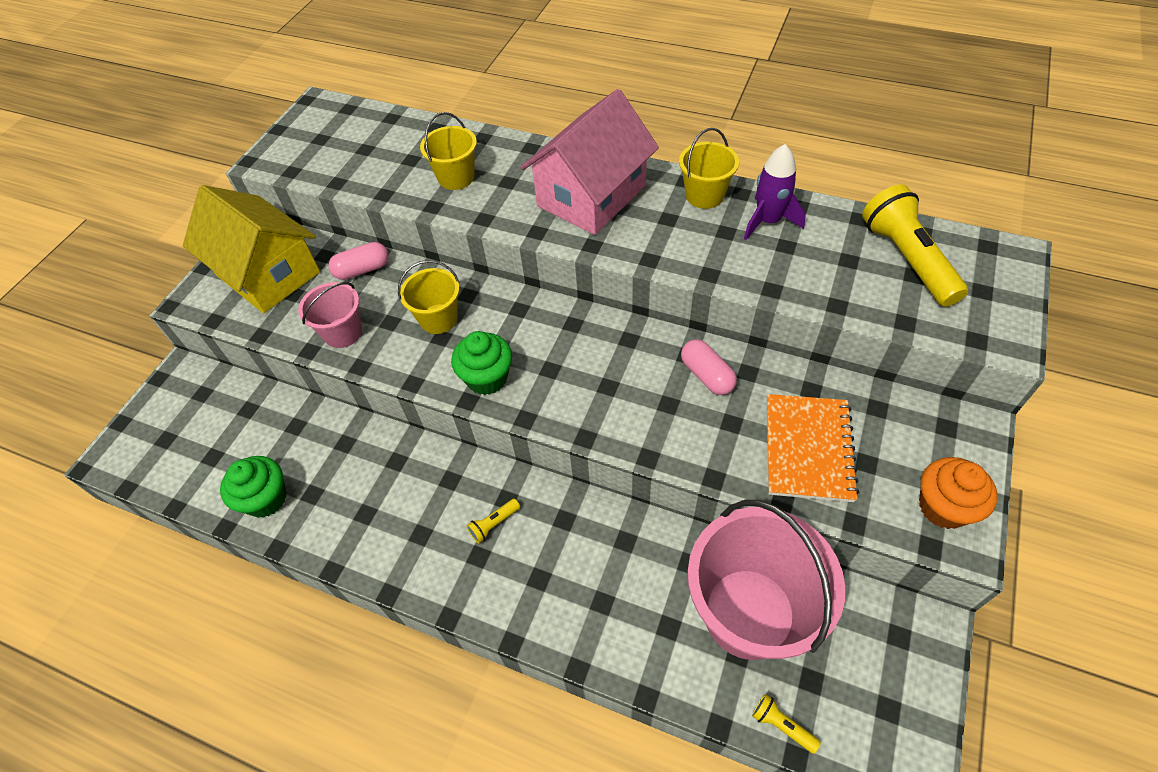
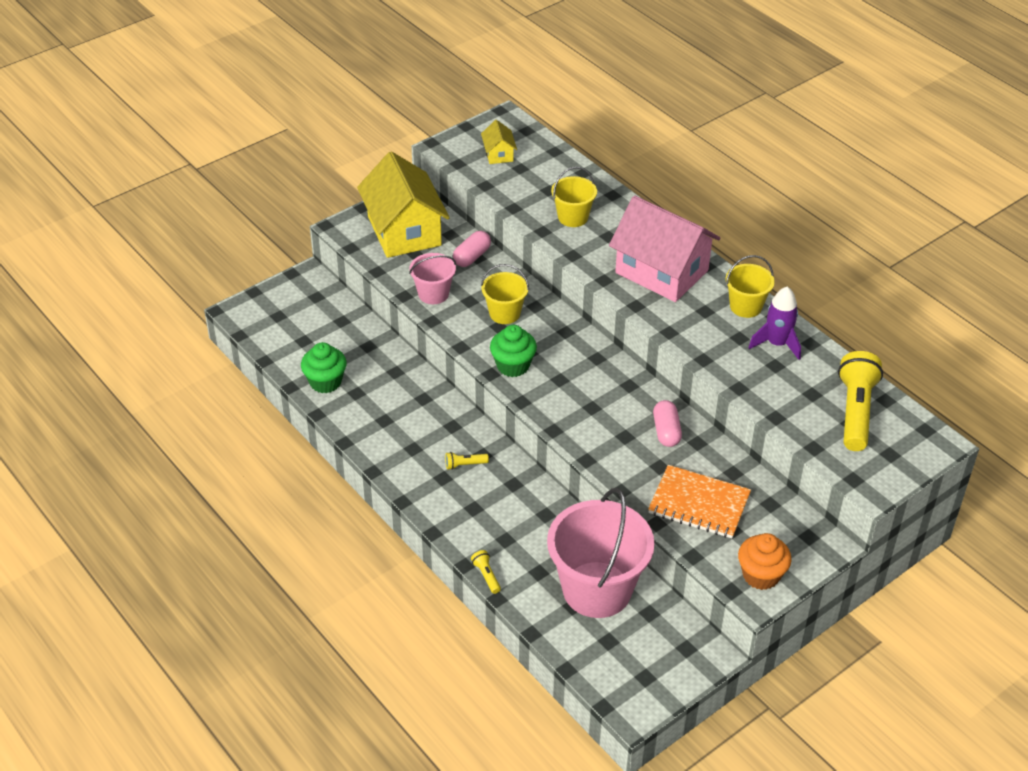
camera: 25 degrees right, 10 degrees down
(331, 144) = (498, 154): none -> yellow house
(362, 270) = (472, 257): pink capsule -> pink capsule turned 60 degrees counterclockwise
(591, 196) = (661, 271): pink house -> pink house turned 60 degrees clockwise
(781, 725) = (570, 651): yellow flashlight -> yellow flashlight (486, 576)
(808, 448) = (699, 504): orange notebook -> orange notebook turned 75 degrees clockwise

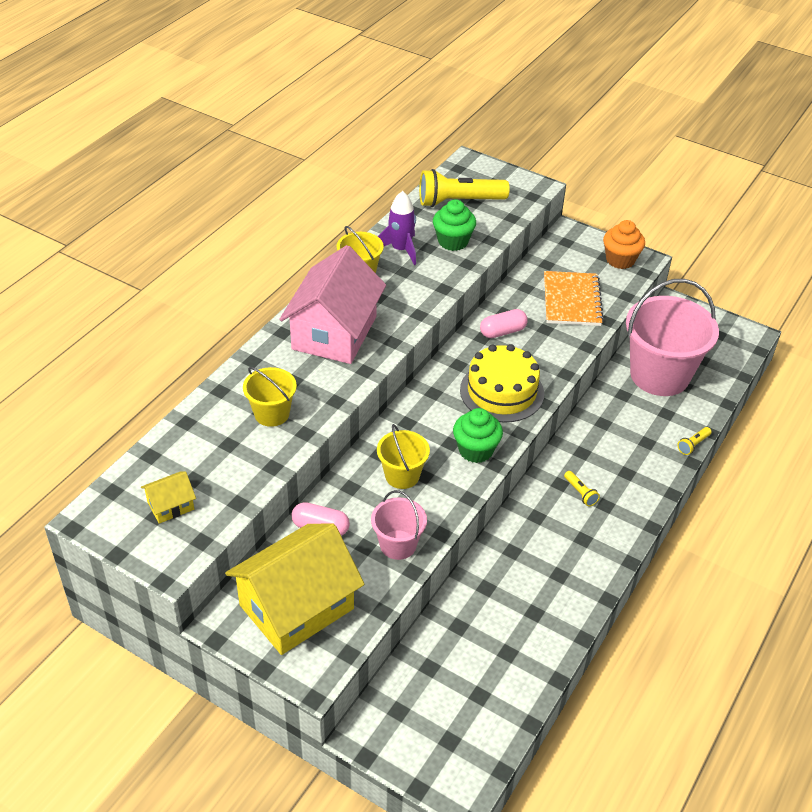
camera: 110 degrees left, 0 degrees up
(325, 382) = (533, 647): green cupcake -> green cupcake (453, 241)
(580, 405) = (502, 391): none -> yellow cake

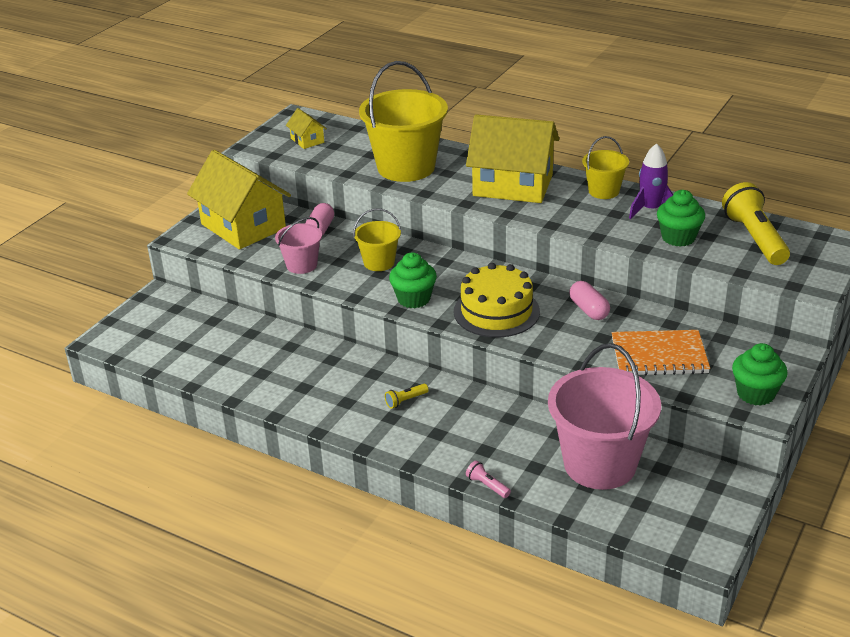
camera: 90 degrees right, 10 degrees down
(272, 413) = (406, 167): yellow bucket -> yellow bucket, size x1.97
(334, 333) = (513, 185): pink house -> yellow house
(620, 260) = (755, 394): orange cupcake -> green cupcake
(693, 445) = (487, 486): yellow flashlight -> pink flashlight

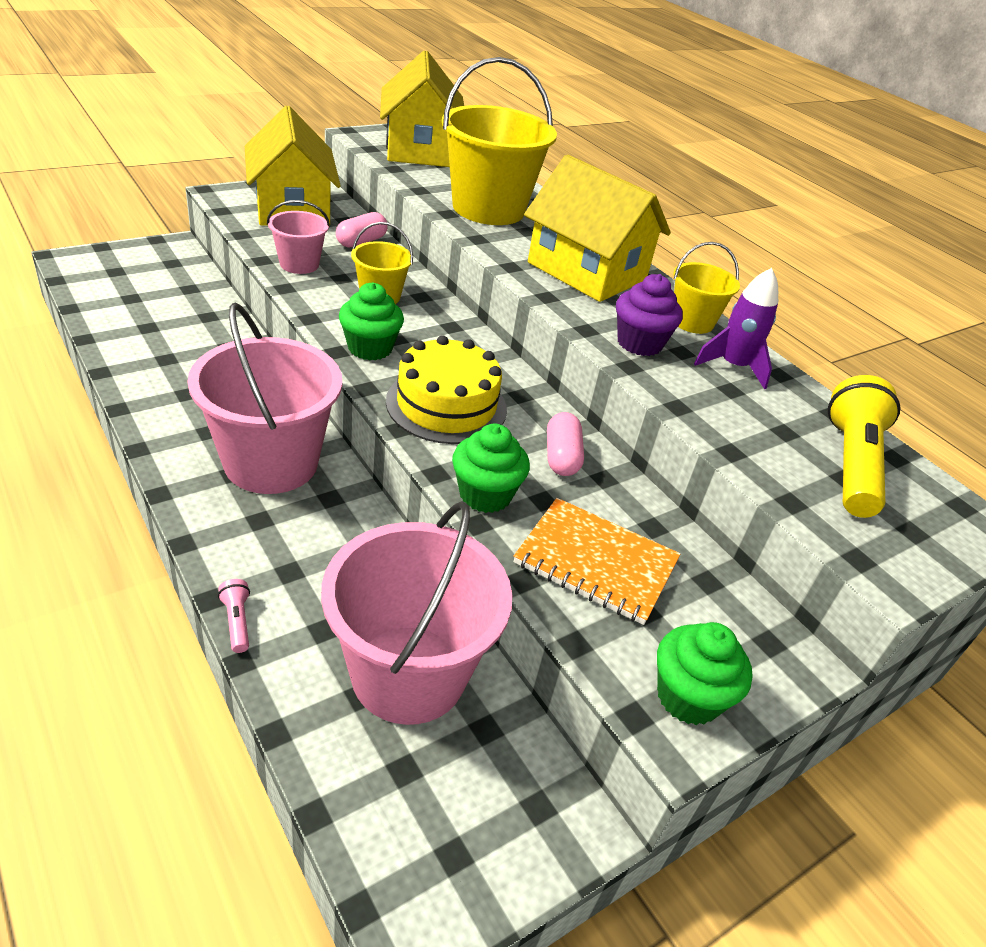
camera: 20 degrees right, 5 degrees up
(307, 140) = (419, 149): yellow house -> yellow house, size x2.31
(406, 401) = (271, 462): yellow flashlight -> pink bucket
(588, 219) = (639, 343): none -> purple cupcake
(678, 238) = (738, 415): green cupcake -> green cupcake (485, 495)

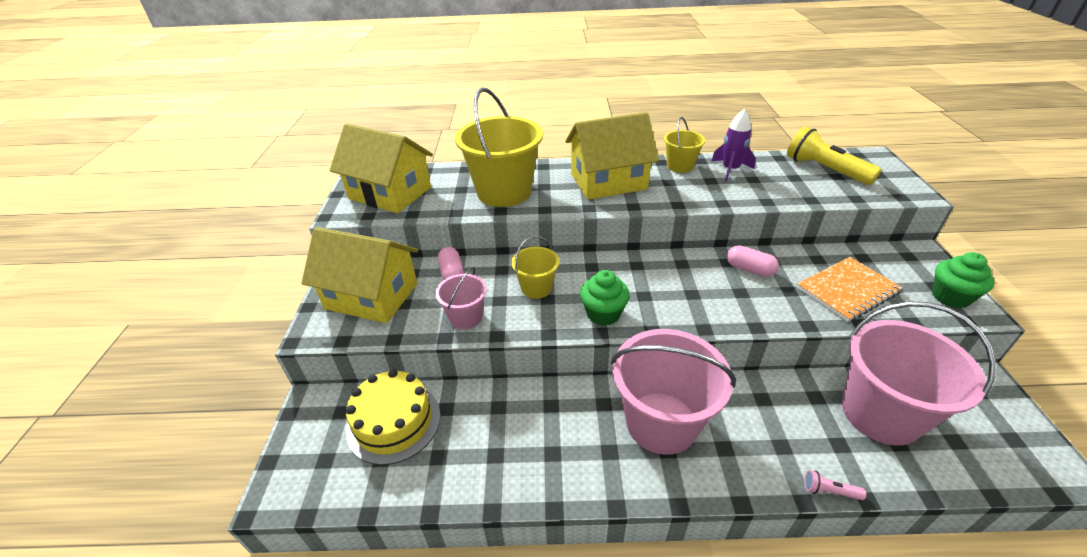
camera: 50 degrees left, 0 degrees up
(446, 405) = (684, 299): yellow cake -> yellow cake (394, 422)
(485, 495) = (781, 313): green cupcake -> none
(639, 343) = (698, 191): purple cupcake -> none

